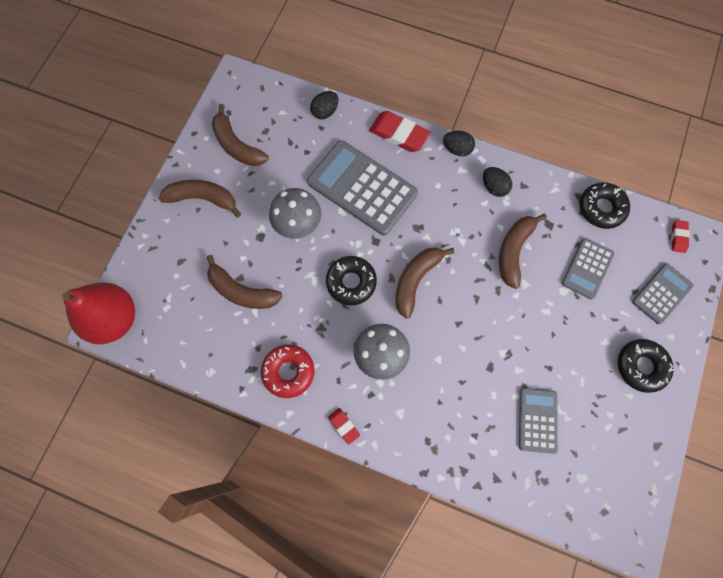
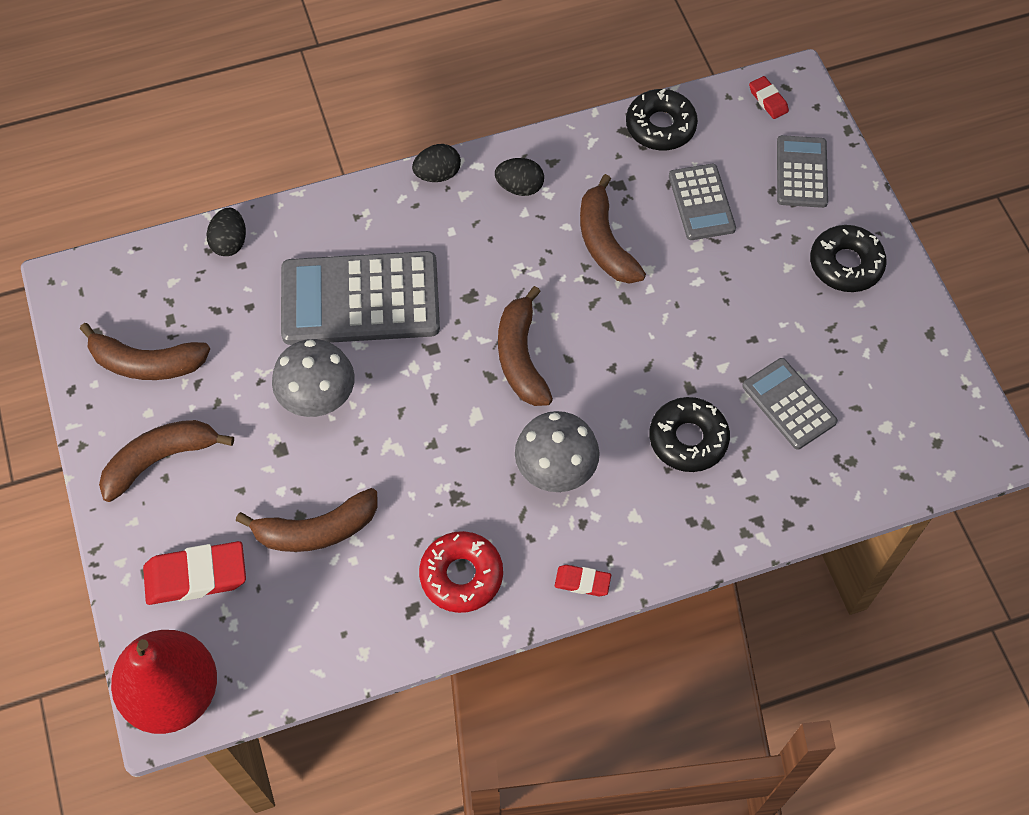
camera: 40 degrees left, 10 degrees down
(351, 282) = (445, 417): black donut -> black donut (688, 439)
(399, 134) = (350, 205): red eraser -> red eraser (196, 576)

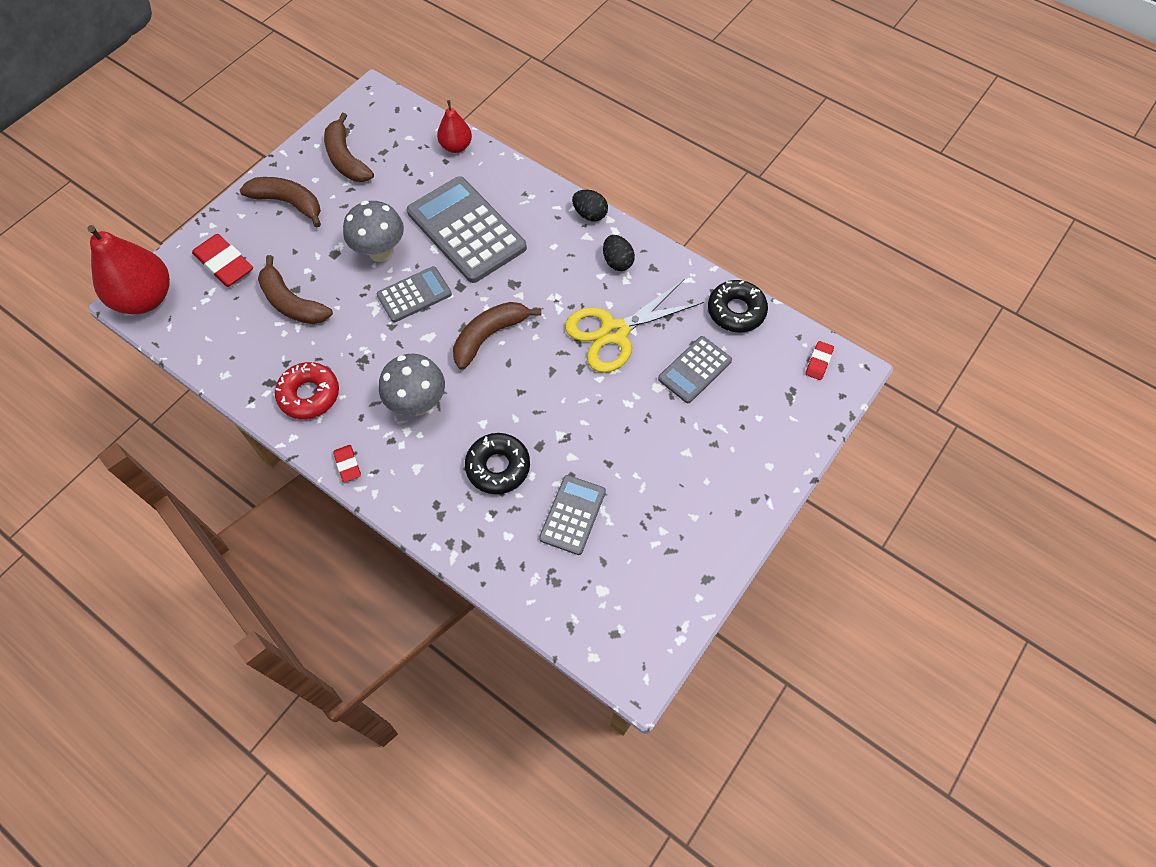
camera: 55 degrees right, 0 degrees up
(230, 242) = (456, 146): black egg -> red pear
(604, 242) = (614, 332): brown banana -> yellow scissors
(801, 172) = (775, 417): grey calculator -> grey calculator (414, 295)
(845, 264) = (719, 488): black donut -> none

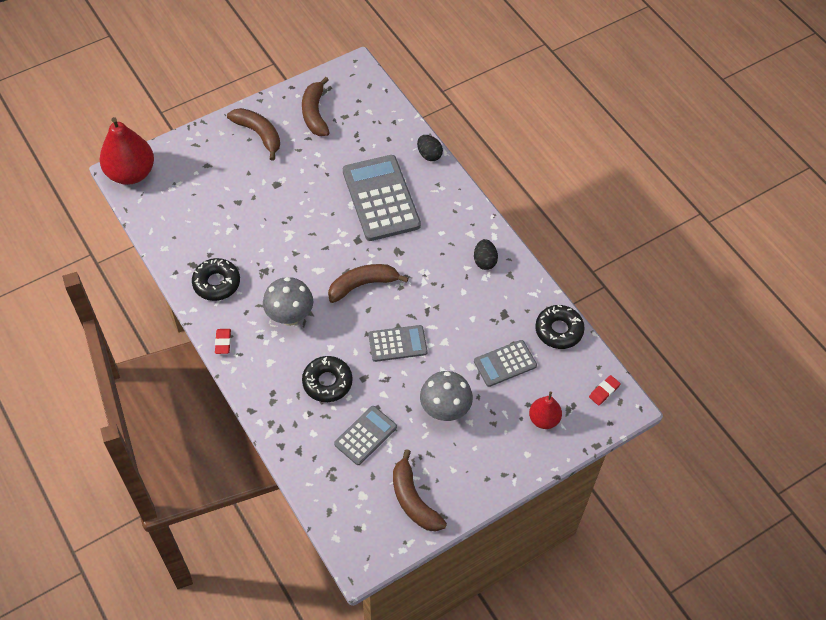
camera: 20 degrees right, 5 degrees down
(224, 264) = (195, 166): red eraser -> none
(292, 303) = (231, 211): brown banana -> brown banana (413, 500)
(309, 395) = (216, 283): red donut -> black donut
(380, 252) = (310, 194): grey mushroom -> grey mushroom (445, 410)
(414, 295) = (321, 235): grey calculator -> grey calculator (397, 343)
(456, 146) = (401, 130): red pear -> red pear (544, 419)
(590, 214) = (480, 217): black egg -> black egg (429, 155)
(614, 332) = (457, 314): yellow scissors -> none

